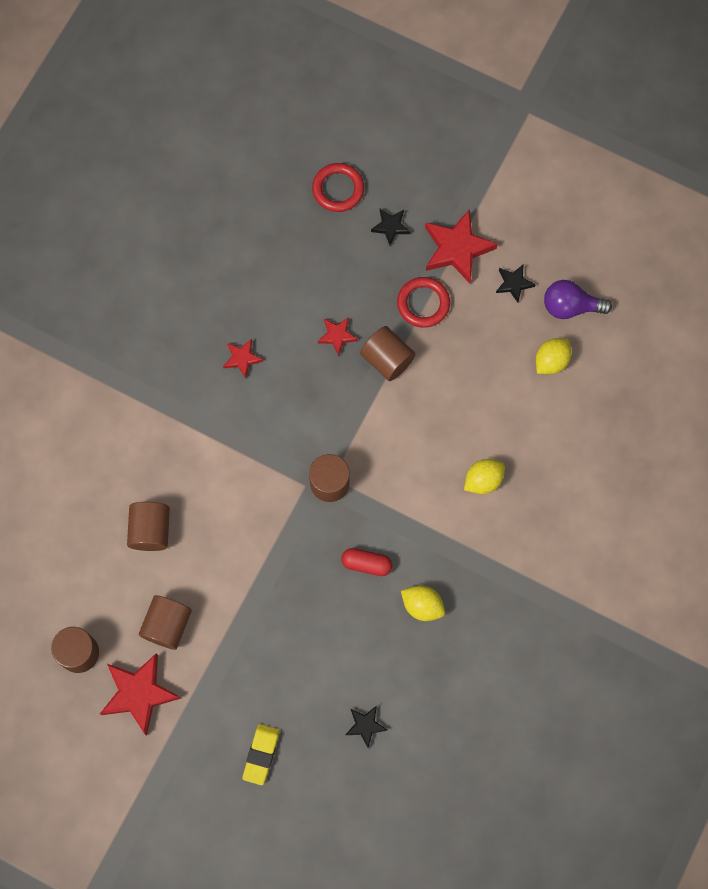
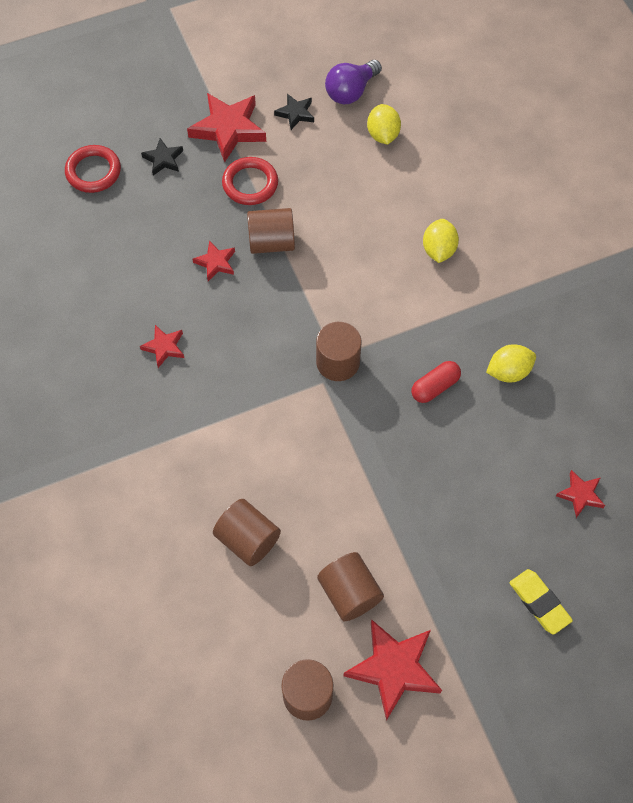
camera: 50 degrees left, 10 degrees down
(365, 725) = (580, 495): black star -> red star

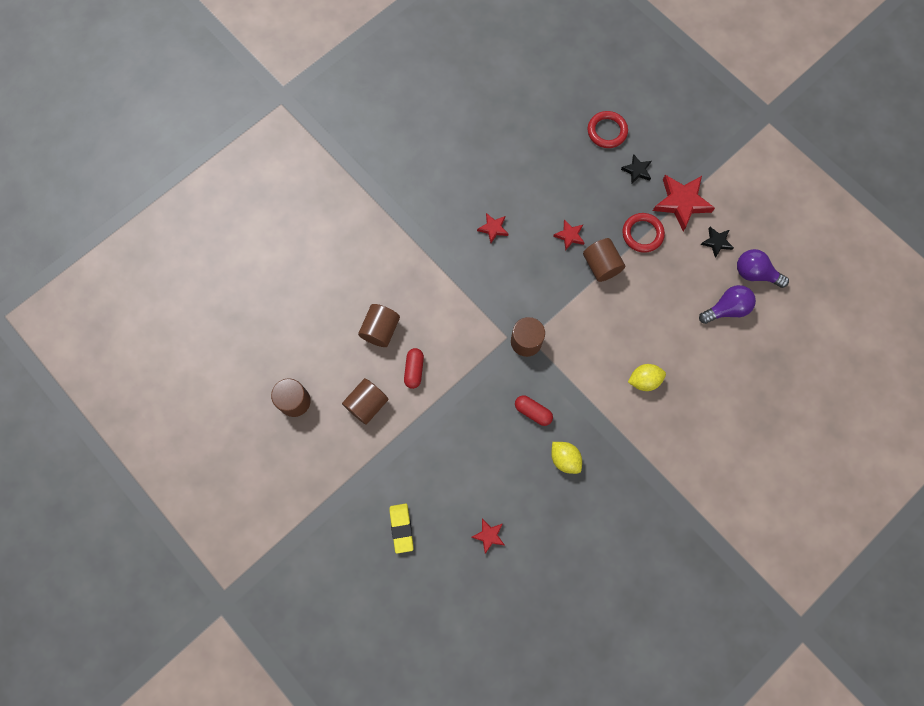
camera: 70 degrees right, 10 degrees up
(323, 514) = (414, 370): none -> red capsule
(383, 135) = (726, 309): yellow lemon -> purple light bulb
(394, 668) = (327, 448): red star -> none
(539, 603) = (401, 528): yellow eraser -> yellow eraser turned 45 degrees counterclockwise

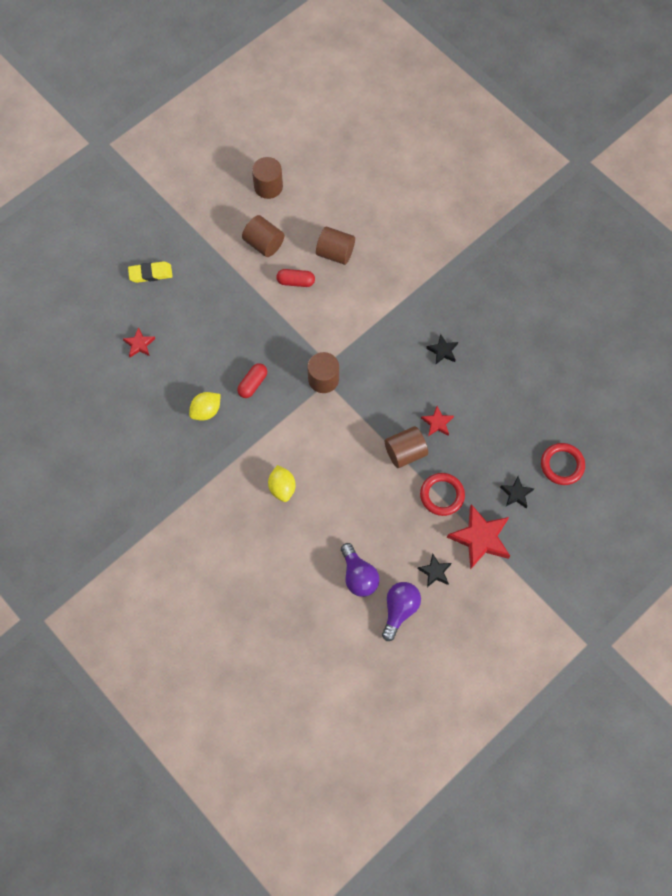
camera: 90 degrees right, 5 degrees down
(493, 228) = (442, 351): red star -> black star

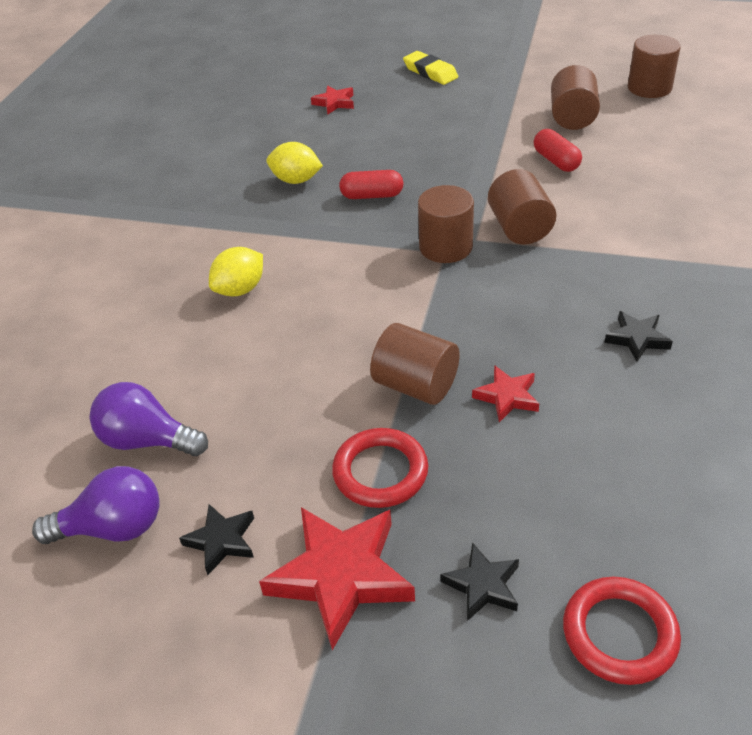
camera: 60 degrees right, 25 degrees down
(335, 253) = (641, 170): brown cylinder -> brown cylinder (519, 228)
(358, 576) = (147, 440): purple light bulb -> purple light bulb turned 75 degrees clockwise

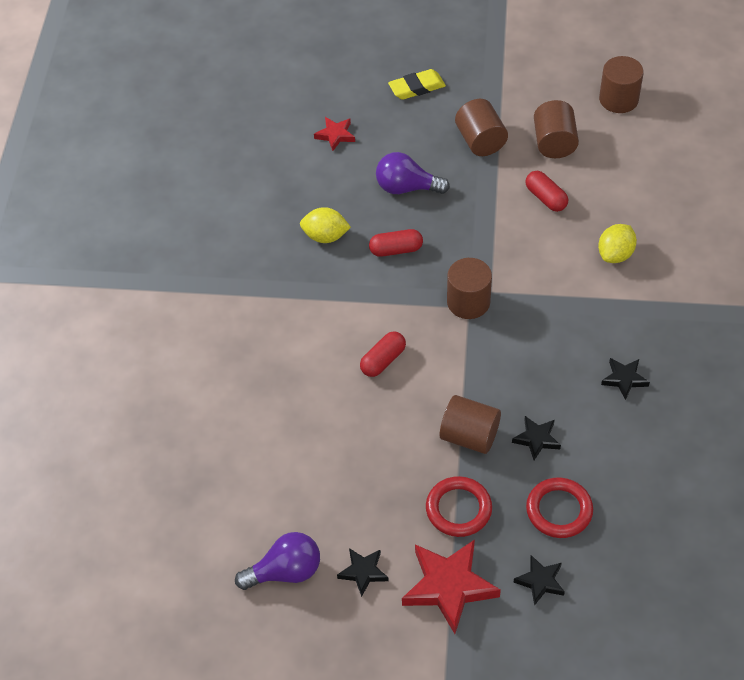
camera: 10 degrees left, 10 degrees up
(147, 440) = (285, 503): purple light bulb -> purple light bulb (406, 187)
(240, 289) = (312, 360): yellow lemon -> yellow lemon (615, 254)
(326, 296) = (383, 360): none -> red capsule
(430, 72) = (416, 87): yellow eraser -> yellow eraser turned 60 degrees counterclockwise
(507, 397) = (536, 439): red star -> black star
(519, 228) = (525, 277): brown cylinder -> brown cylinder (480, 141)
(619, 633) = (627, 601): red ring -> red ring (559, 510)

